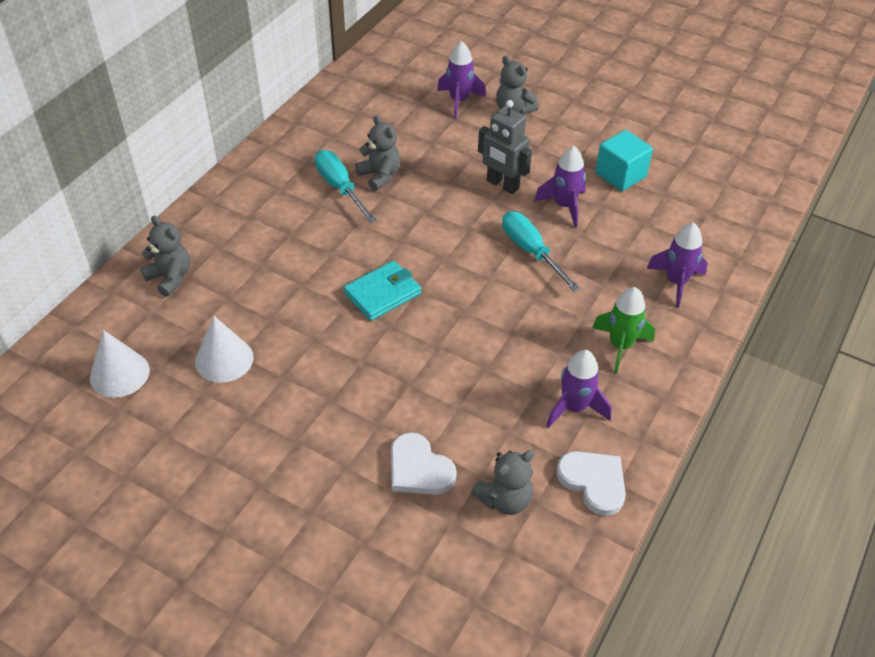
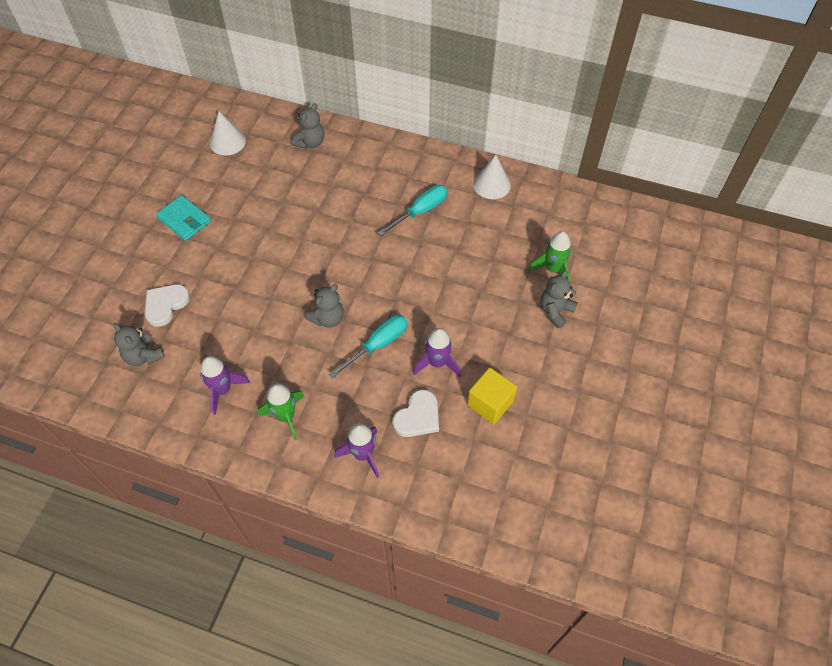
camera: 80 degrees right, 10 degrees up
(224, 359) = (244, 187): white cone -> white cone (492, 184)
(380, 176) = (440, 233): grey teddy bear -> grey teddy bear (328, 318)
(382, 293) = (315, 258): turquoise wallet -> turquoise wallet (184, 220)
(459, 101) = (553, 269): purple rocket -> green rocket
(502, 185) = (452, 315): grey robot -> none
(593, 482) = (159, 407): white heart -> white heart (418, 416)
(620, 175) = (490, 403): turquoise cube -> yellow cube

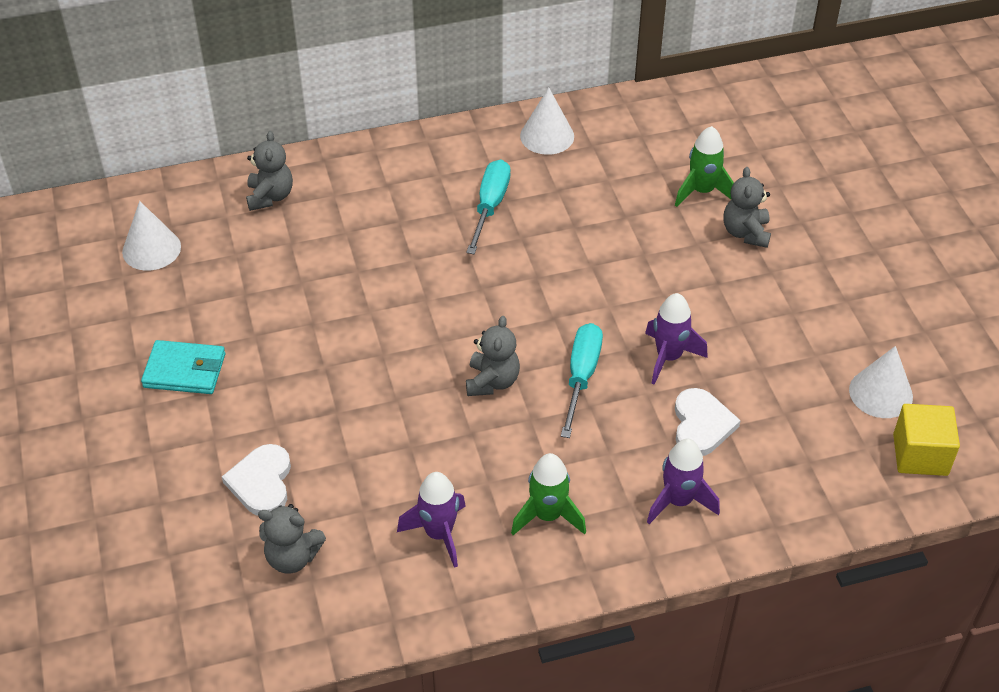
camera: 35 degrees left, 10 degrees down
(490, 403) = (766, 365): yellow cube -> yellow cube (920, 455)
(544, 464) = (880, 393): none -> white cone

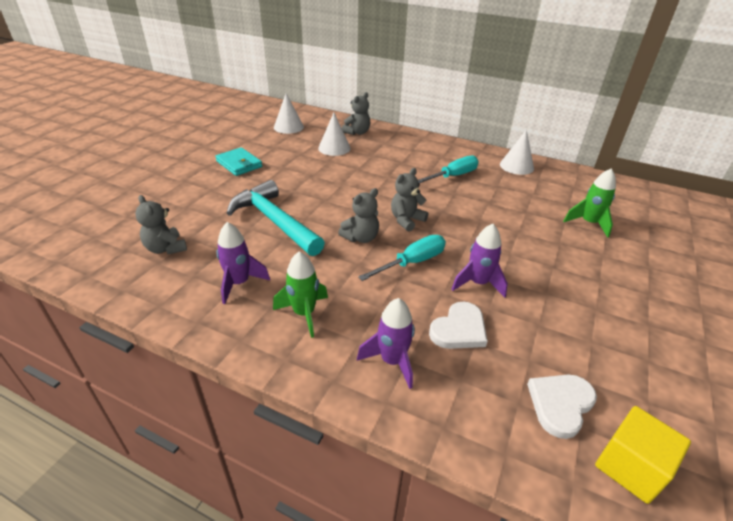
camera: 40 degrees right, 10 degrees down
(261, 482) = (202, 214): white heart -> white heart (560, 404)
(365, 429) = (274, 221): none -> turquoise hammer
(745, 233) = (600, 253): grey teddy bear -> grey teddy bear (406, 220)
(880, 393) = (628, 397): white cone -> white cone (334, 148)

